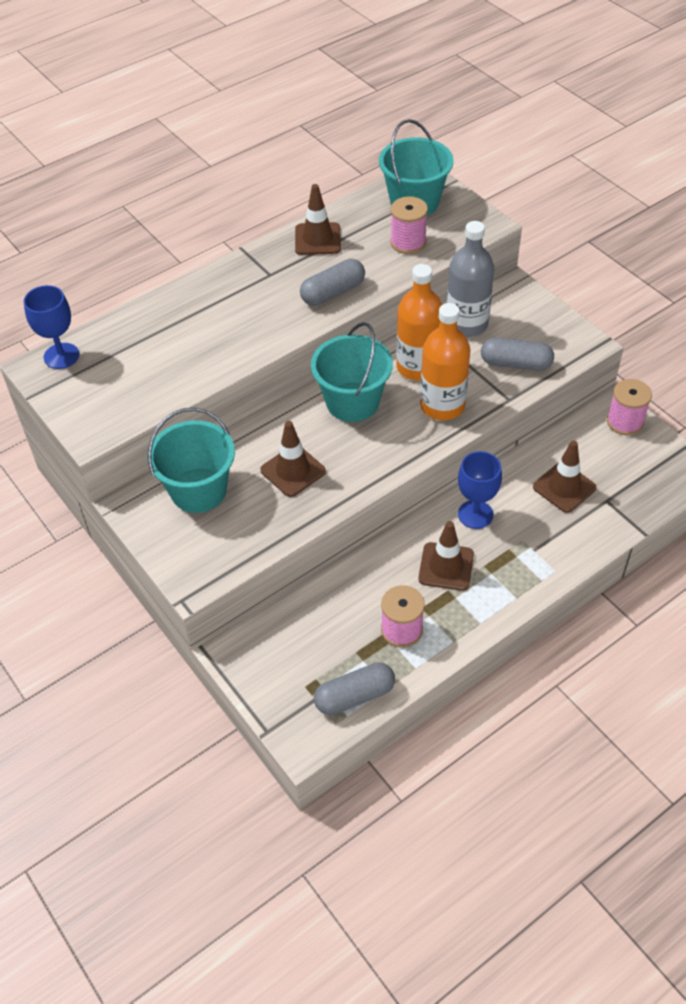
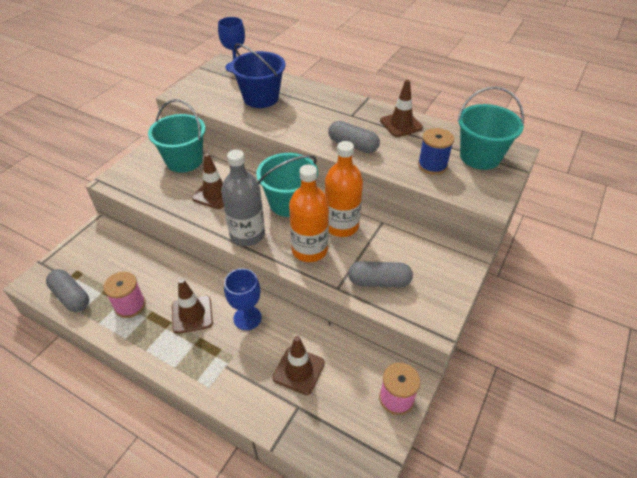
camera: 65 degrees right, 5 degrees down
(169, 348) = (261, 98): none -> blue bucket
(408, 242) = (432, 165): pink spool -> blue spool
(466, 324) = (404, 240): grey bottle -> grey bottle (247, 235)
(516, 364) = (379, 281): grey capsule -> grey capsule turned 75 degrees counterclockwise

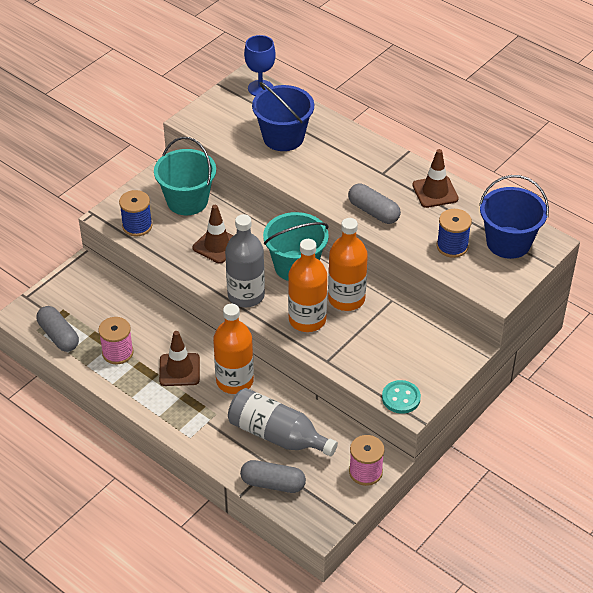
camera: 10 degrees right, 0 degrees up
(140, 186) = (137, 226): none -> blue spool
(247, 318) = (234, 381): blue goblet -> orange bottle
(298, 370) = (277, 435): brown traffic cone -> grey bottle
(379, 281) = (370, 360): grey capsule -> grey capsule (273, 484)
(421, 317) = (401, 398): none -> turquoise button
(480, 156) = (508, 242): turquoise bucket -> blue bucket

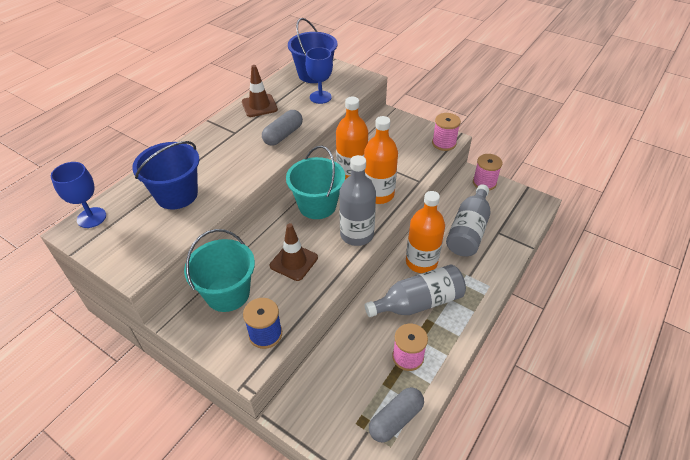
camera: 95 degrees left, 0 degrees up
(179, 370) = (418, 302): brown traffic cone -> grey bottle
(273, 484) = (514, 229): grey capsule -> none
(401, 398) = (444, 143): turquoise button -> pink spool
(452, 246) = (320, 97): blue spool -> blue goblet

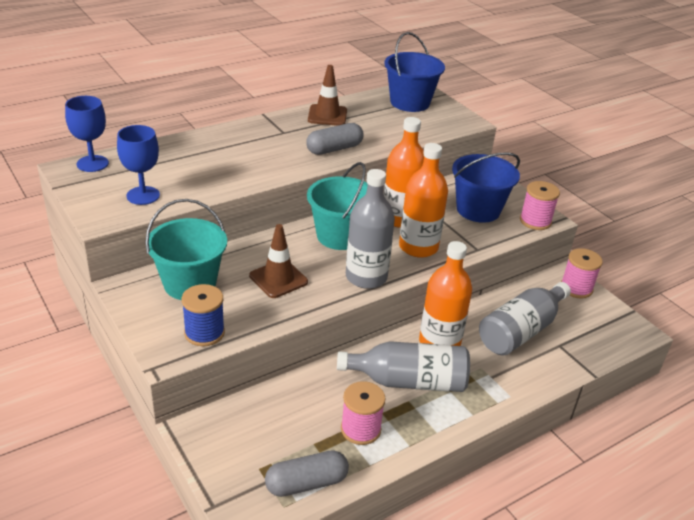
camera: 20 degrees right, 10 degrees down
(176, 194) = (186, 169): blue bucket -> blue bucket (478, 210)
(320, 97) = (401, 125): blue goblet -> blue goblet (143, 195)

